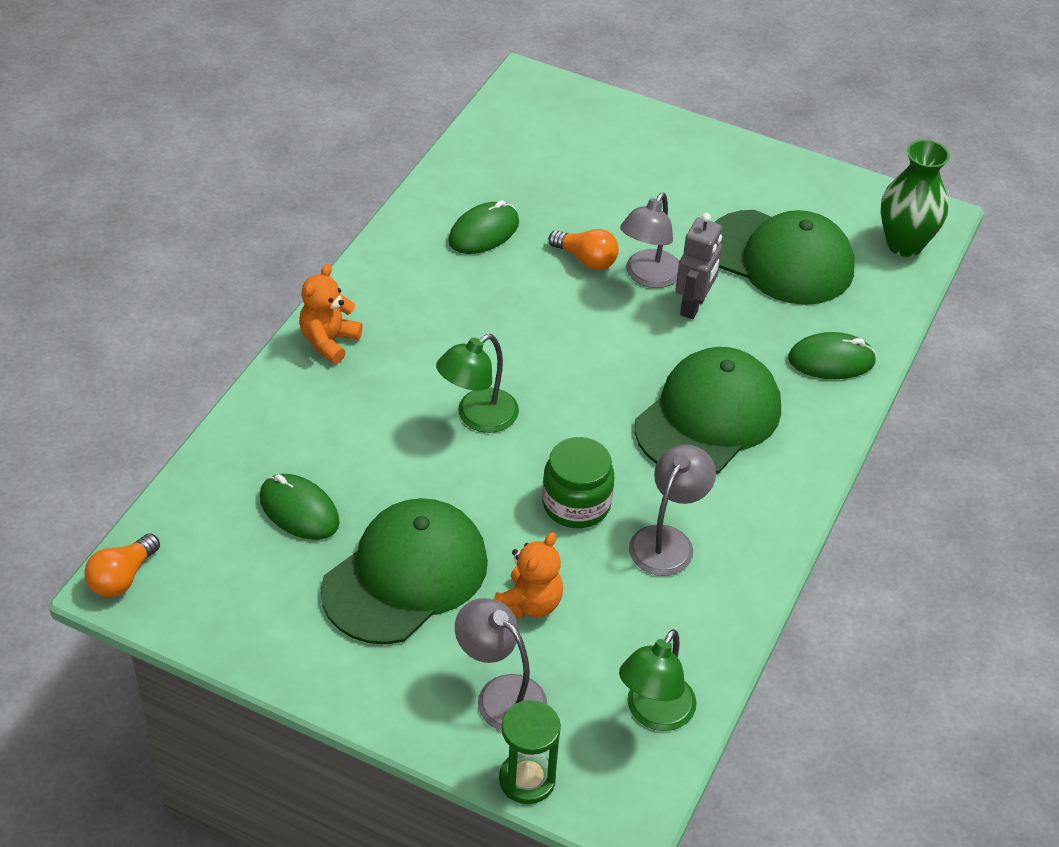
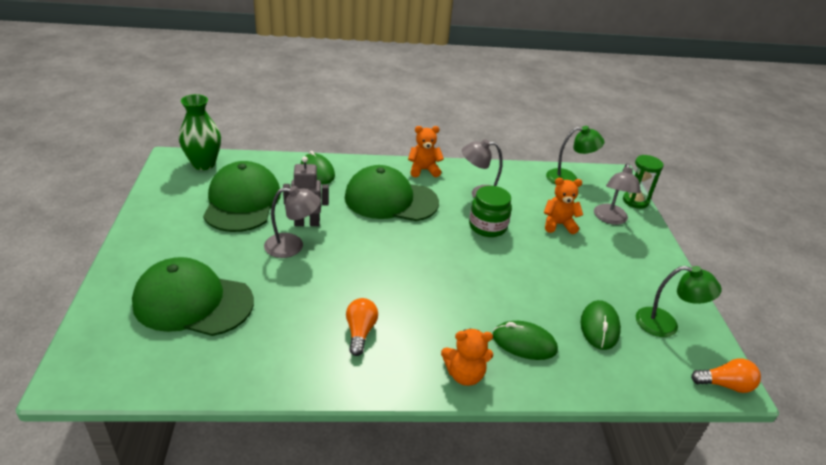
camera: 120 degrees left, 10 degrees down
(405, 575) = (590, 269): green cap -> green cap (193, 302)
(477, 417) = (465, 279): green lamp -> green lamp (666, 325)
(484, 232) = (294, 335): green mouse -> green mouse (524, 343)
(586, 259) = (292, 276): orange light bulb -> orange light bulb (360, 332)
(779, 498) = (423, 170): none -> orange teddy bear

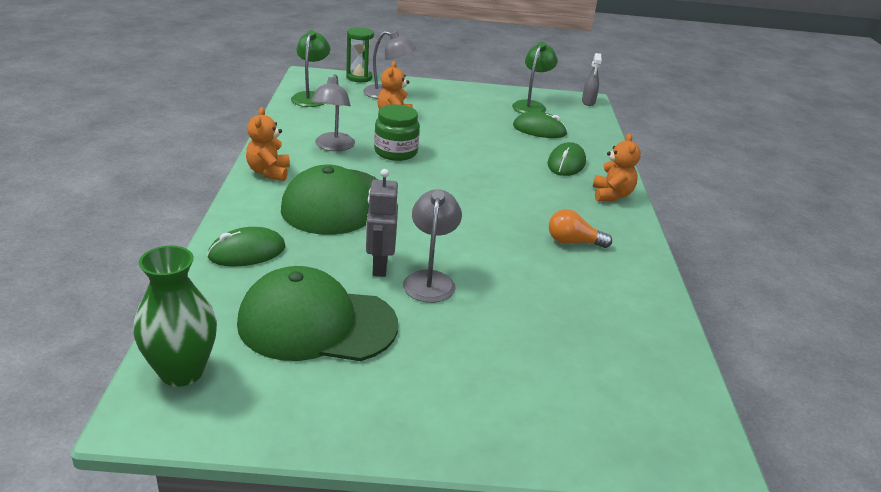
camera: 85 degrees left, 5 degrees down
(193, 302) = (549, 362): green cap -> none
(725, 385) = (588, 102): orange light bulb -> grey spray bottle

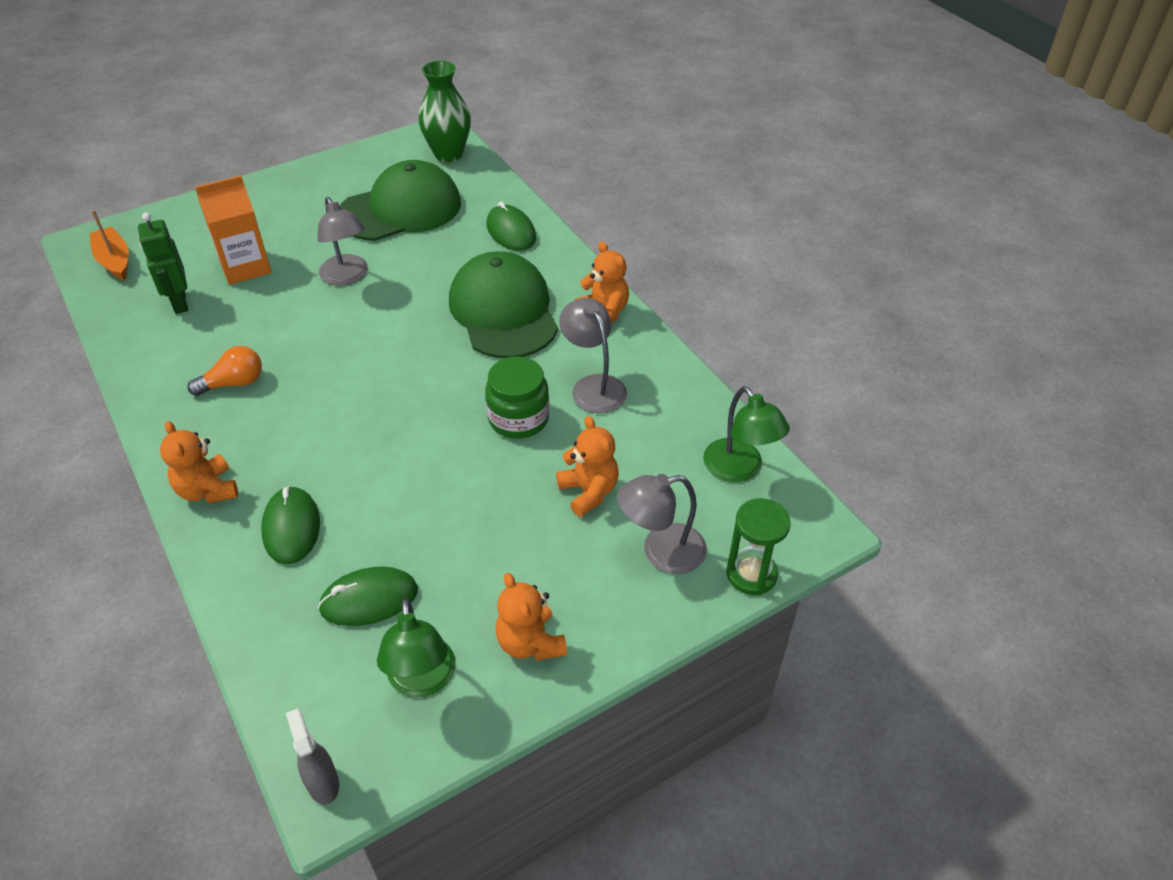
camera: 150 degrees right, 15 degrees up
(247, 252) = (511, 232): green mouse -> green mouse turned 60 degrees counterclockwise
(379, 266) = (398, 268): grey robot -> none
(475, 97) = (530, 642): none -> orange teddy bear
(521, 334) = (245, 267): none -> orange carton
(602, 326) = (179, 302): none -> green robot
(669, 411) = (114, 261): none -> orange boat

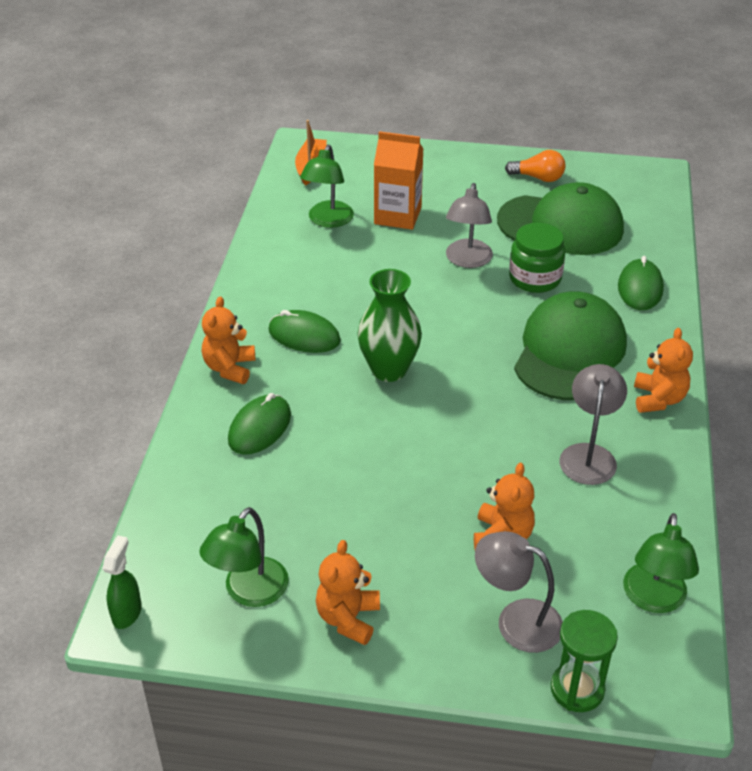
camera: 40 degrees right, 5 degrees down
(179, 302) = (328, 220): green robot -> green lamp
(233, 383) = (313, 300): orange light bulb -> orange light bulb (538, 178)
(323, 782) = (127, 613): grey spray bottle -> green spray bottle
(369, 599) = (265, 511): green mouse -> green mouse (304, 336)
(448, 154) = (647, 196): green vase -> green vase (389, 370)
(518, 418) = (500, 445): green jar -> green jar (535, 278)

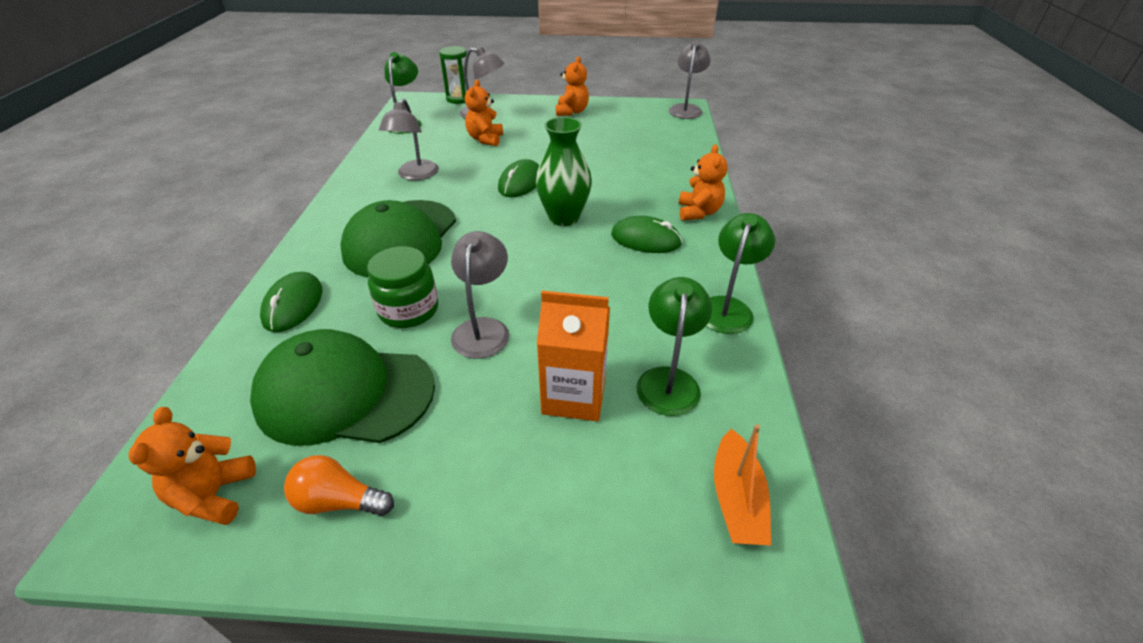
camera: 175 degrees right, 0 degrees up
(127, 613) = (686, 109): green spray bottle -> grey lamp
(249, 592) = (627, 117): green lamp -> green lamp (727, 307)
(259, 428) = (654, 178): green mouse -> green mouse (520, 182)
(658, 399) = (342, 209): orange teddy bear -> orange teddy bear (214, 495)

